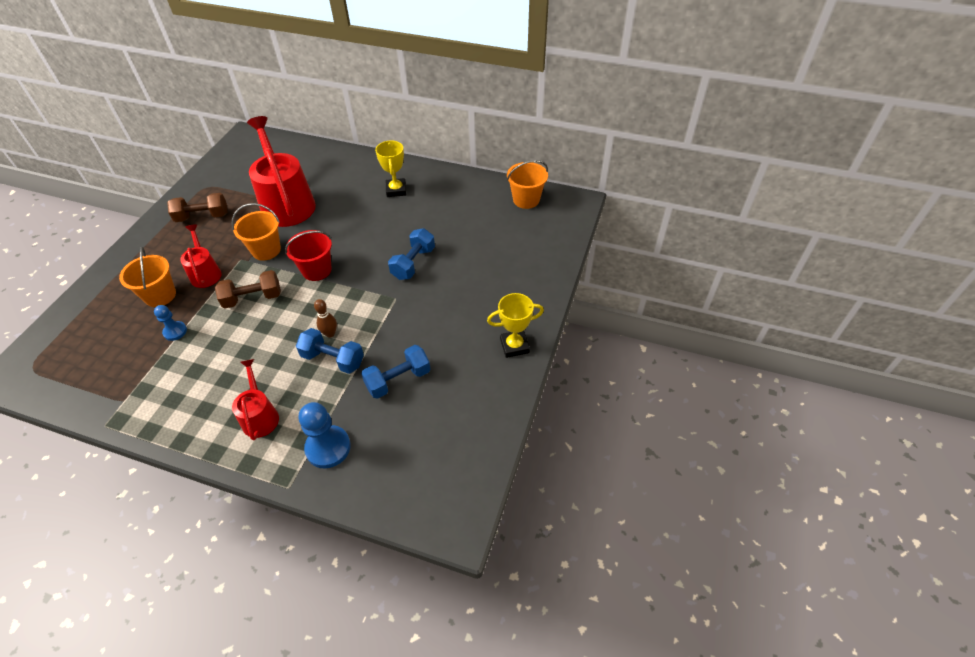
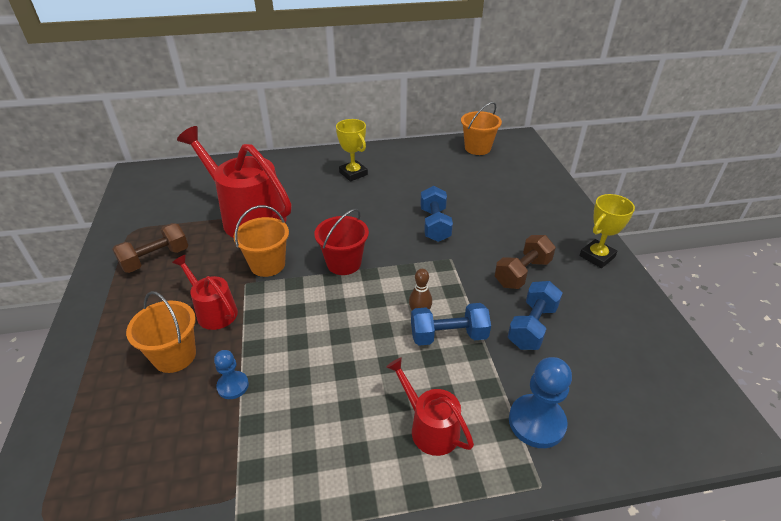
camera: 30 degrees left, 10 degrees down
(253, 298) = (298, 314): brown dumbbell -> brown dumbbell (522, 273)

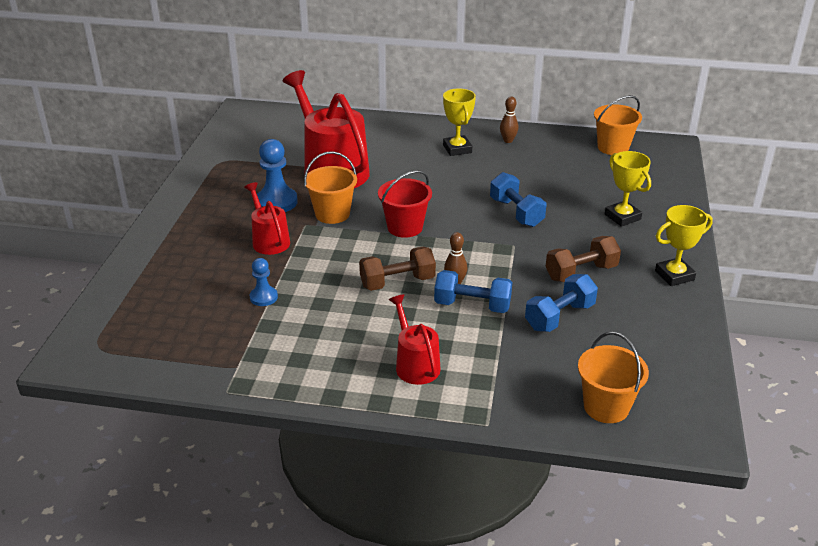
camera: 20 degrees right, 5 degrees down
(156, 259) = (234, 189): brown dumbbell -> brown dumbbell (397, 282)
(175, 356) = (224, 266): orange bucket -> orange bucket (606, 407)
(392, 158) = (508, 140): none -> brown bowling pin
(435, 225) = (516, 212): blue dumbbell -> blue dumbbell turned 45 degrees counterclockwise
(522, 209) = (622, 217): none -> yellow trophy
(536, 422) = (513, 384): blue pawn -> blue pawn (276, 202)

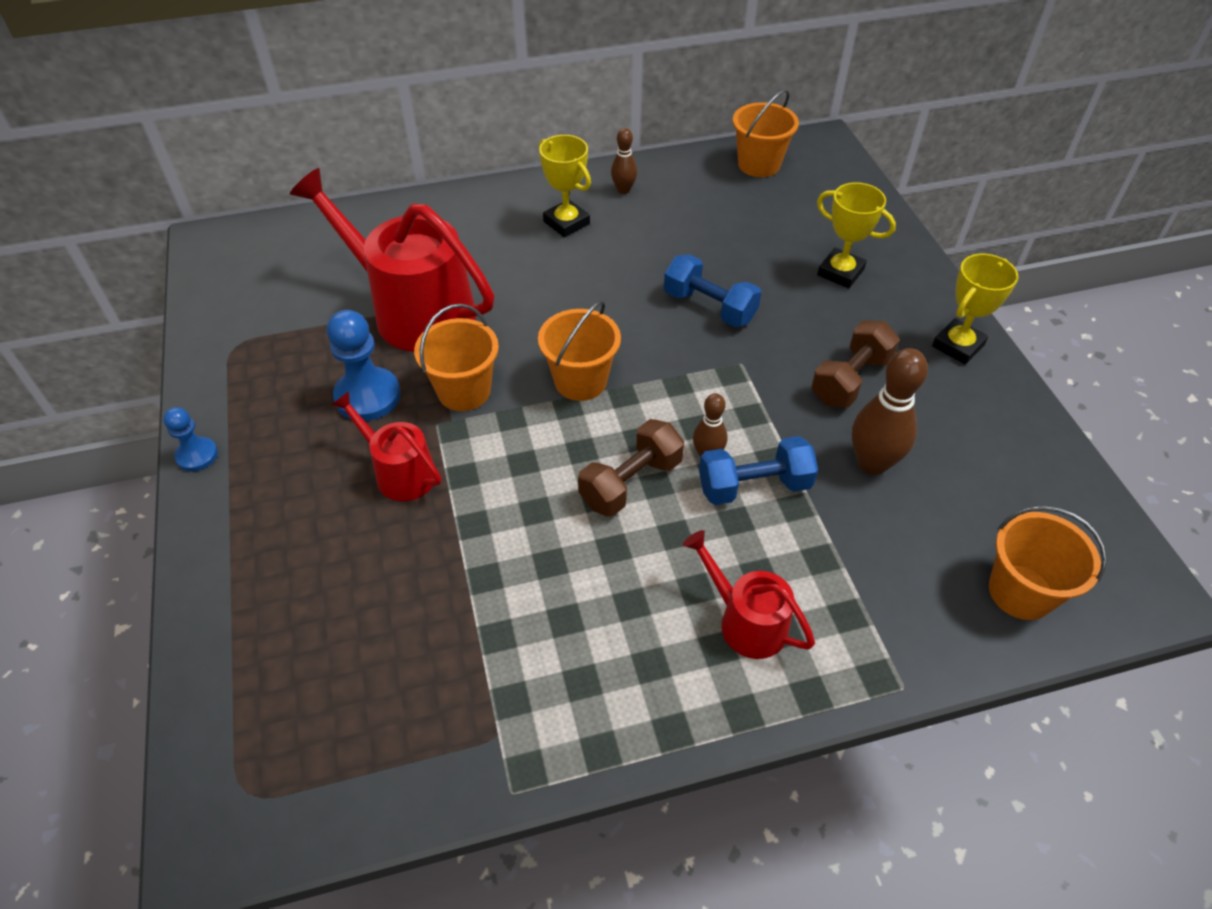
camera: 25 degrees left, 15 degrees up
(263, 297) = (457, 584): blue pawn -> blue pawn (197, 455)
(405, 227) = (580, 381): red bucket -> orange bucket
(559, 317) = (872, 463): blue dumbbell -> brown bowling pin

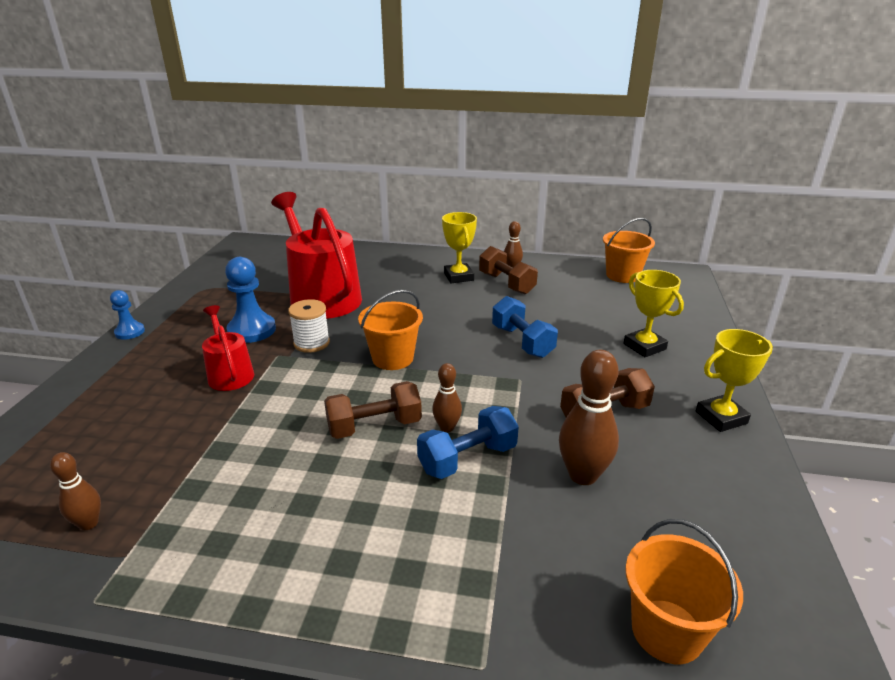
camera: 25 degrees right, 20 degrees down
(420, 721) = (88, 523): none -> brown bowling pin
(464, 391) = (311, 343): orange bucket -> white spool
(633, 217) = (506, 283): none -> brown dumbbell
(746, 621) = (382, 552): red watering can -> none
(754, 486) = (467, 458): blue dumbbell -> blue dumbbell turned 45 degrees counterclockwise

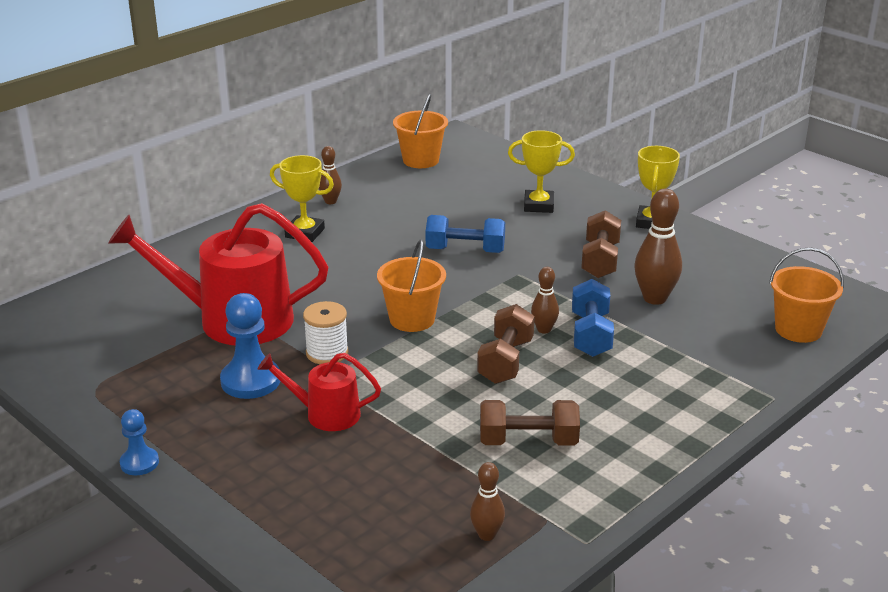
camera: 55 degrees left, 0 degrees up
(506, 283) = (355, 216): brown dumbbell -> brown dumbbell (528, 441)

